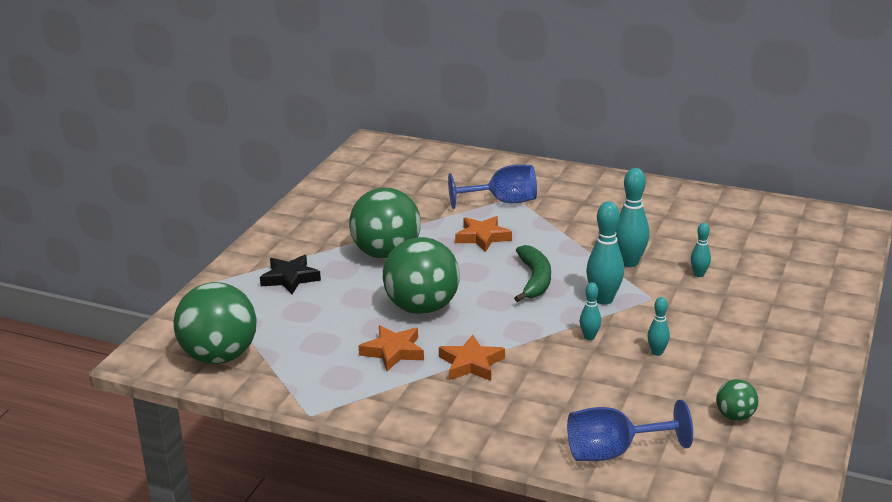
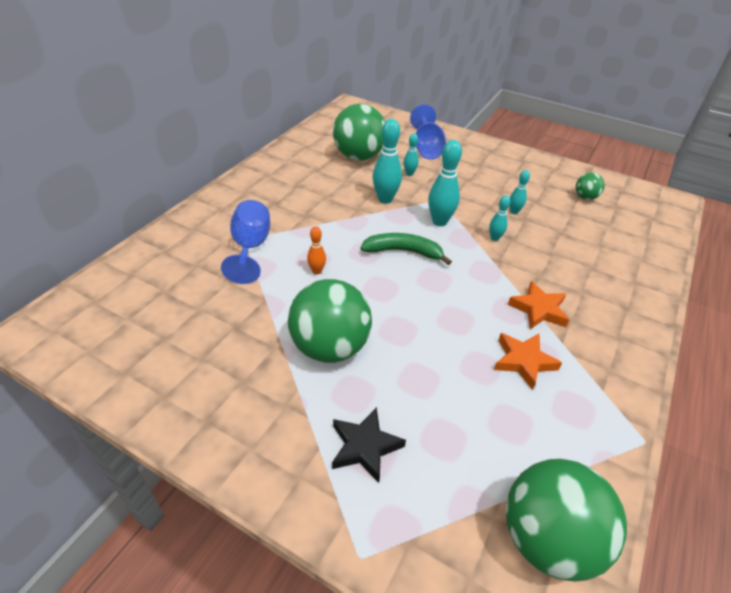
camera: 85 degrees left, 15 degrees up
(422, 308) = (445, 331): green ball -> green ball (359, 157)
(482, 237) = (317, 271): orange star -> orange bowling pin
(613, 452) = (640, 254): blue goblet -> blue goblet (426, 148)

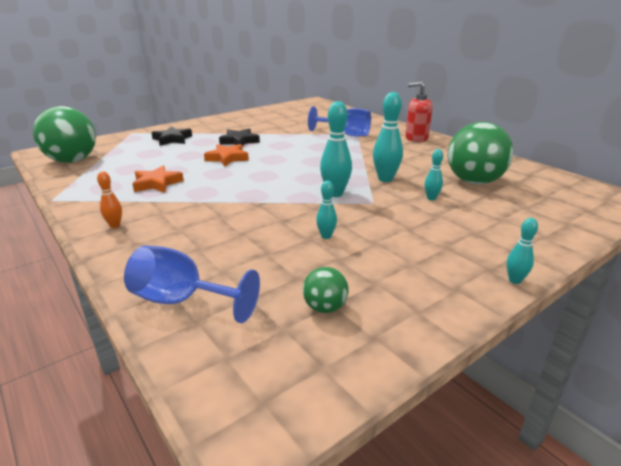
camera: 115 degrees right, 15 degrees down
(245, 193) = (416, 138): none -> red soap dispenser
(317, 271) = (307, 146): orange bowling pin -> orange bowling pin (115, 225)
(330, 347) = (239, 141): green ball -> black star
(403, 252) = (304, 172): green banana -> none
(426, 148) = (495, 221): blue goblet -> blue goblet (182, 300)
(494, 238) = (290, 211): turquoise bowling pin -> turquoise bowling pin (514, 280)
(538, 309) = (188, 203): orange star -> orange star (227, 158)

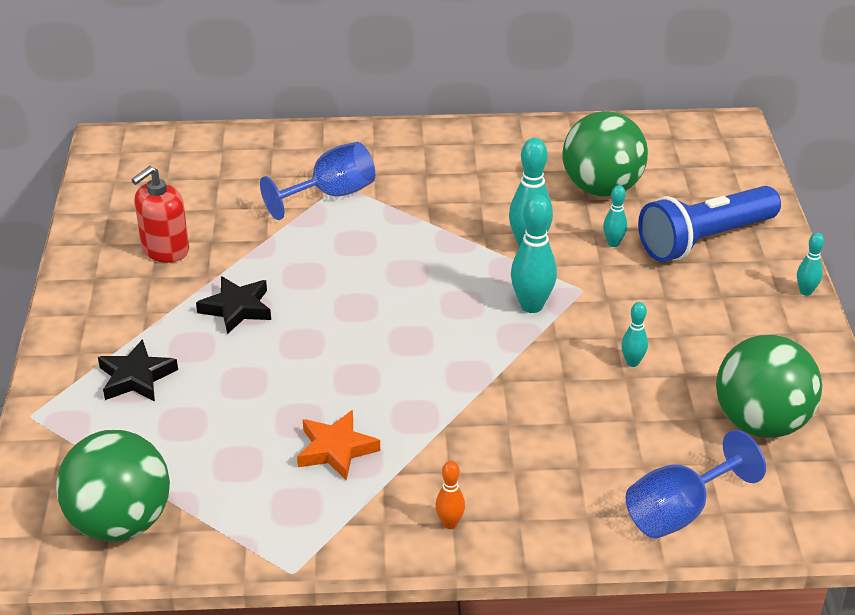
camera: 55 degrees left, 10 degrees up
(227, 158) = (303, 348): orange star -> none
(325, 307) = (761, 423): green ball -> green ball, size x2.14
(416, 138) = (420, 146): red soap dispenser -> red soap dispenser (165, 250)
(491, 224) = (704, 240): none -> blue flashlight

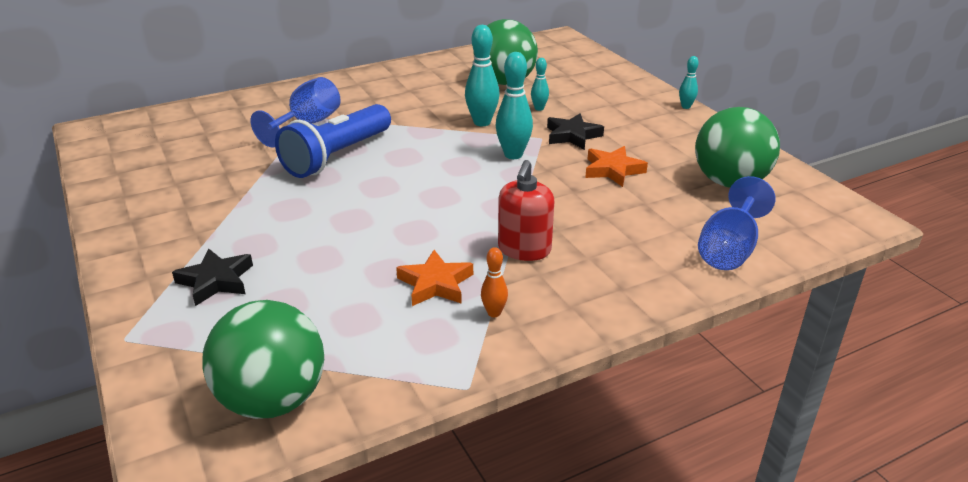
camera: 25 degrees left, 5 degrees down
(165, 250) = (187, 186): red soap dispenser -> red soap dispenser (524, 249)
(237, 308) = (278, 210): black star -> black star (572, 135)
(450, 523) = (571, 308): orange bowling pin -> orange bowling pin (494, 313)
(632, 362) = (613, 170): turquoise bowling pin -> orange star
(704, 240) = (597, 94): blue flashlight -> blue flashlight (336, 156)

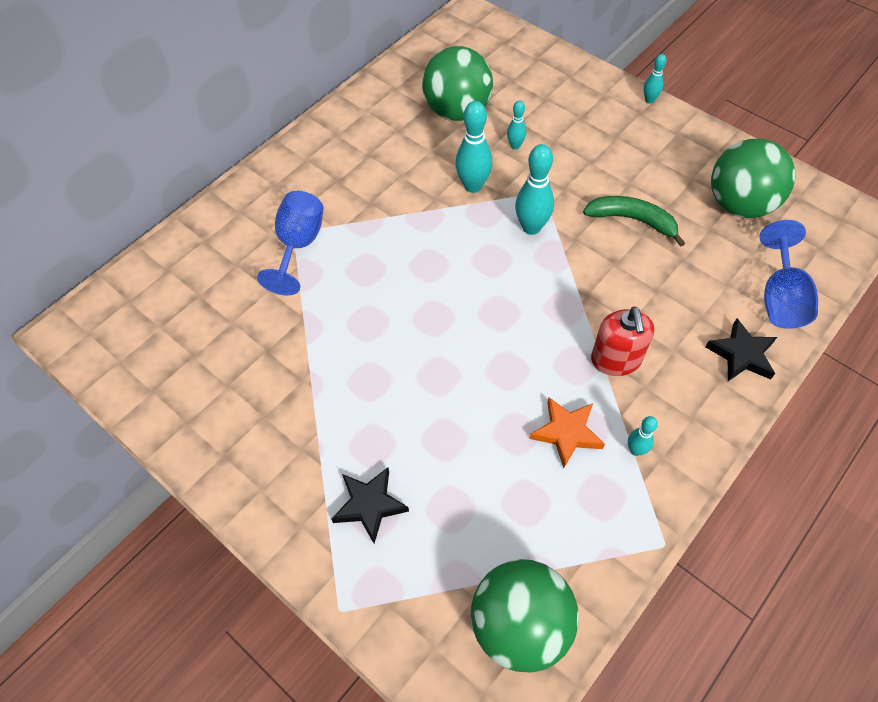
camera: 20 degrees left, 25 degrees up
(336, 156) = (363, 287): blue flashlight -> none
(494, 313) = (635, 450): orange bowling pin -> turquoise bowling pin
(572, 135) = (569, 179): black star -> black star (741, 354)
(613, 170) = (633, 220): orange star -> green banana

